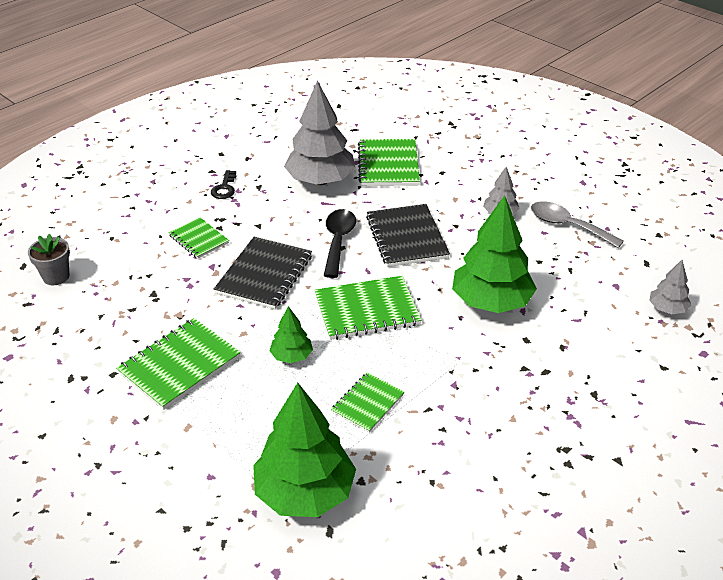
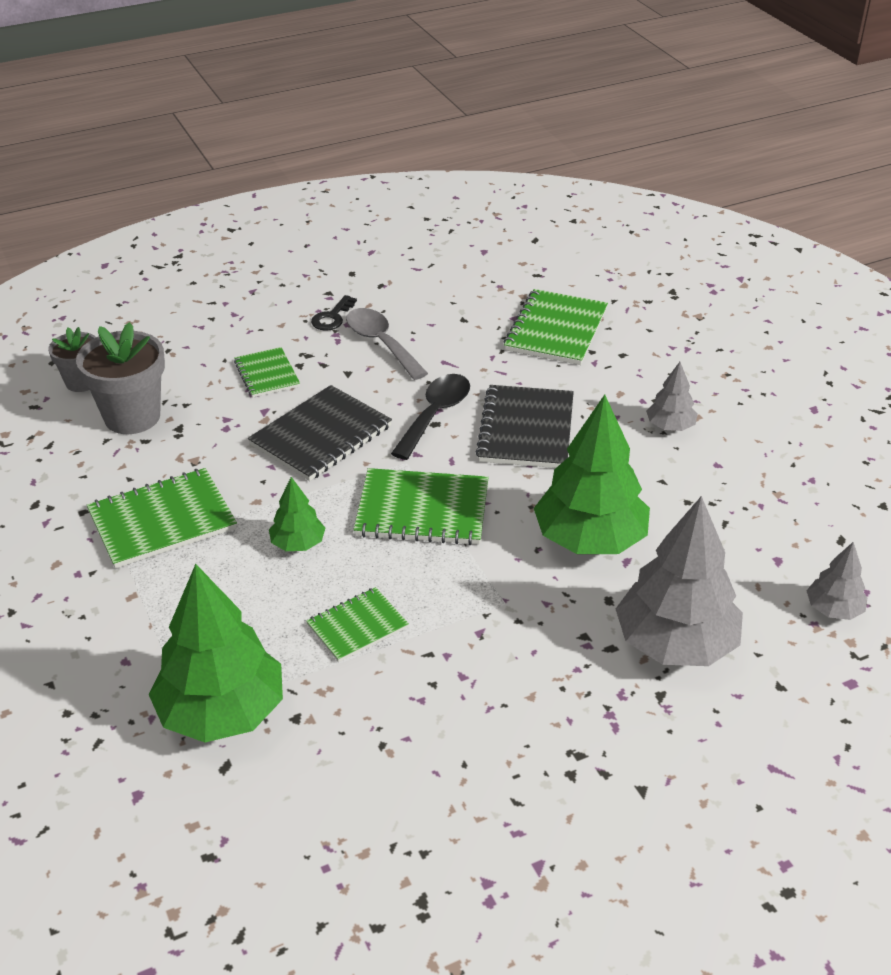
camera: 20 degrees right, 0 degrees up
(112, 294) = (132, 417): none -> grey flower pot
(320, 181) = (456, 333): grey tree -> grey tree (675, 644)
(567, 226) = (756, 463): grey spoon -> grey spoon (381, 343)

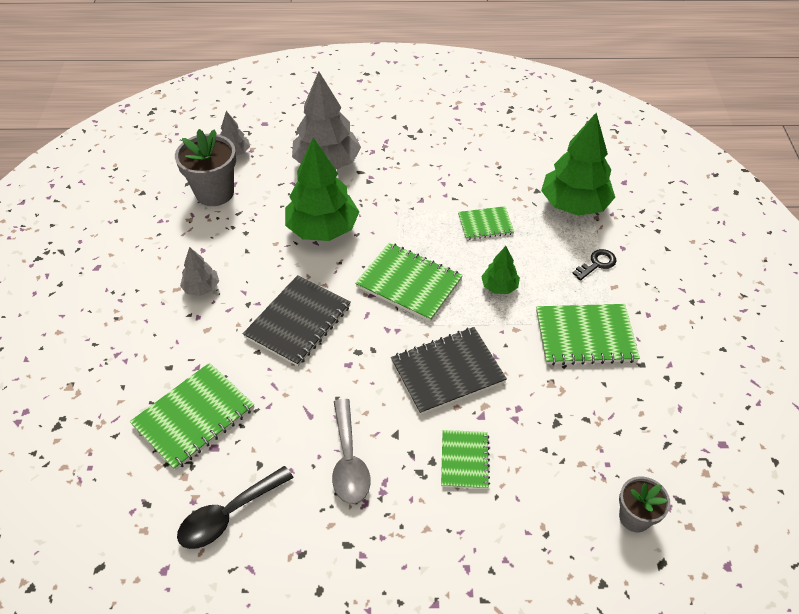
camera: 155 degrees left, 10 degrees up
(132, 417) = (593, 451): grey flower pot -> grey flower pot (214, 193)
(332, 317) = (374, 519): black key -> black key (597, 264)
(435, 414) = (352, 360): black spoon -> black spoon (228, 515)

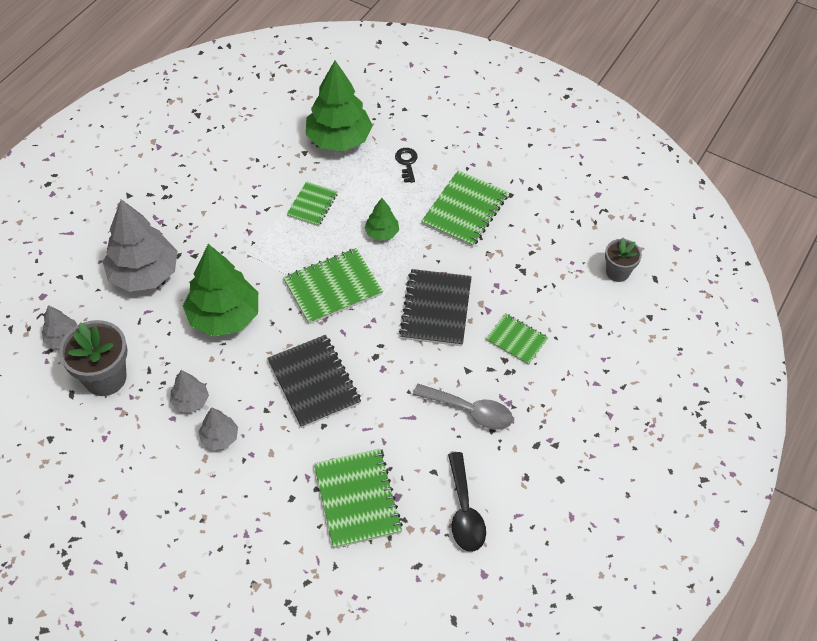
camera: 60 degrees left, 5 degrees up
(225, 252) = (190, 401): none -> grey tree

